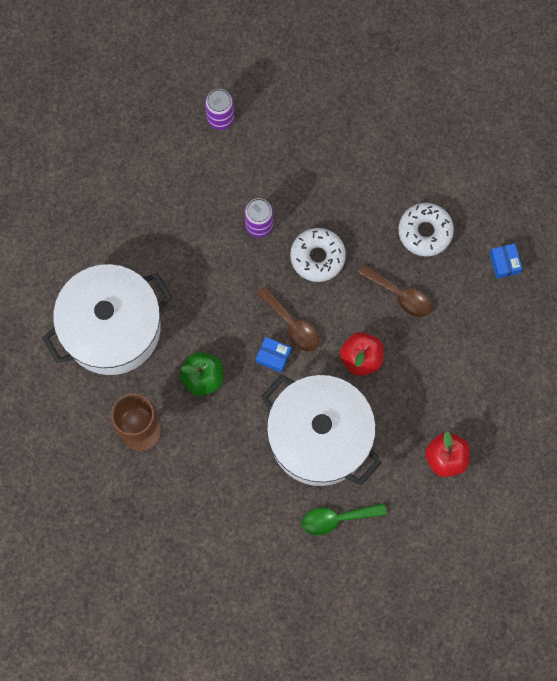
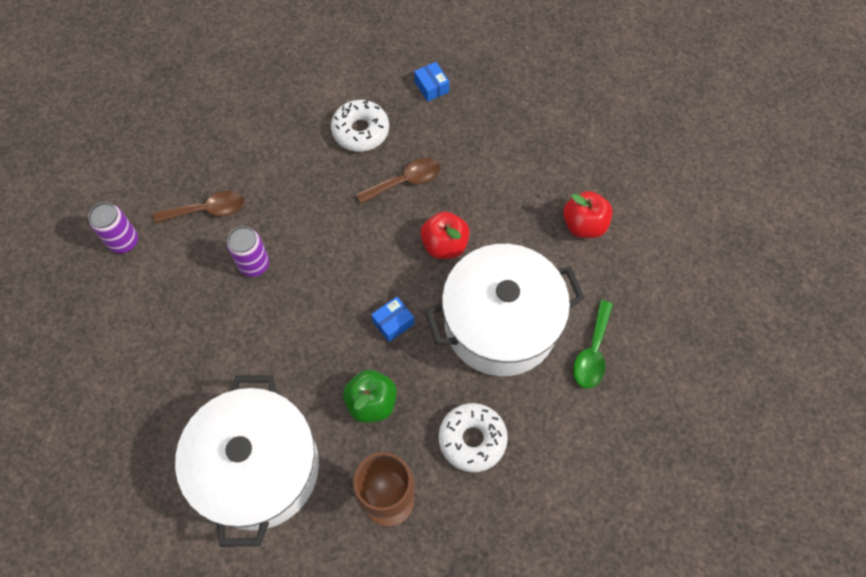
camera: 60 degrees left, 10 degrees down
(292, 325) = (372, 288): brown spoon -> brown spoon (207, 210)
(317, 257) = (322, 230): white donut -> white donut (472, 439)
(504, 263) = (431, 87): blue box -> blue box turned 45 degrees clockwise

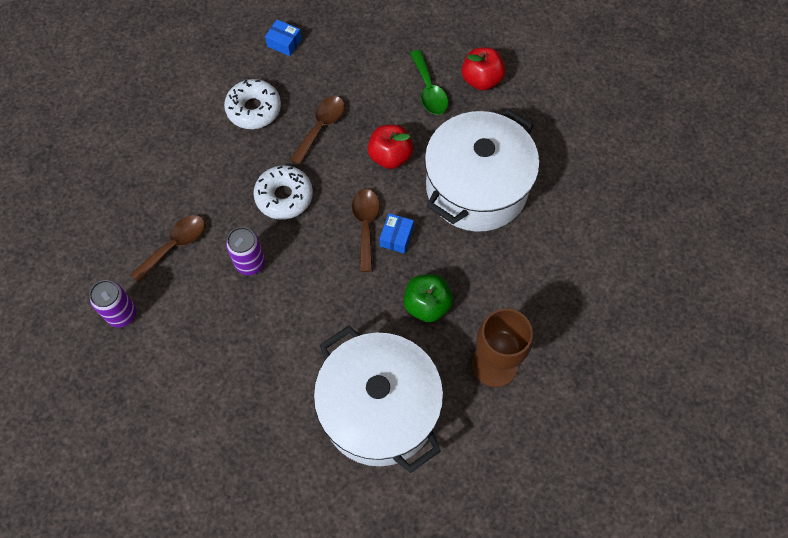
camera: 35 degrees left, 0 degrees up
(375, 294) = (365, 225): none -> brown spoon
(472, 439) = (520, 282): white donut -> white donut (284, 196)
(592, 352) = (556, 167): green spoon -> green spoon (429, 90)

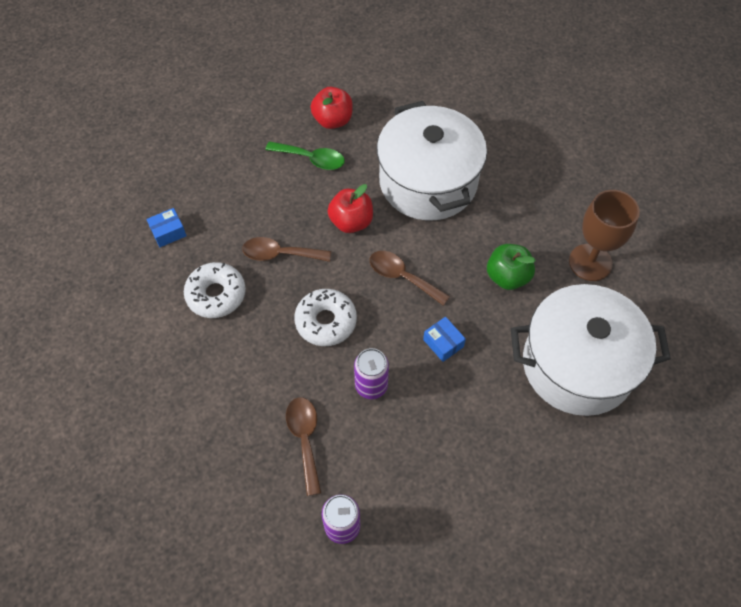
camera: 55 degrees left, 5 degrees down
(321, 127) = (280, 254): brown spoon -> brown spoon turned 60 degrees counterclockwise
(396, 237) = (430, 262): blue box -> blue box (443, 343)

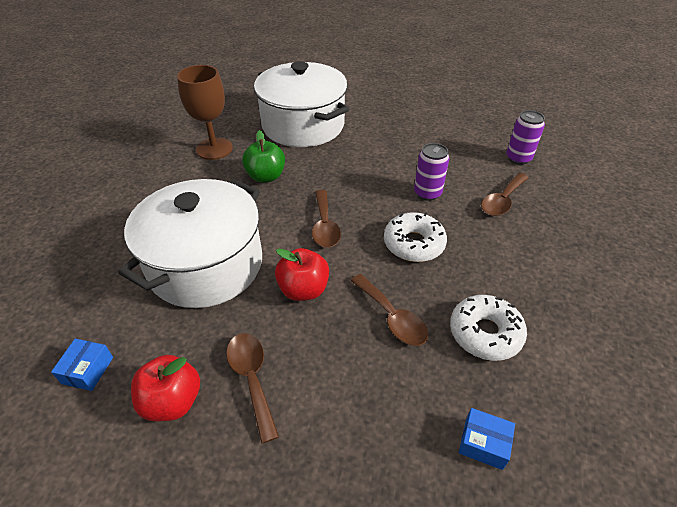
camera: 130 degrees left, 15 degrees down
(311, 159) = (252, 379): green spoon -> brown spoon
(443, 343) = (355, 179): blue box -> blue box (88, 370)

